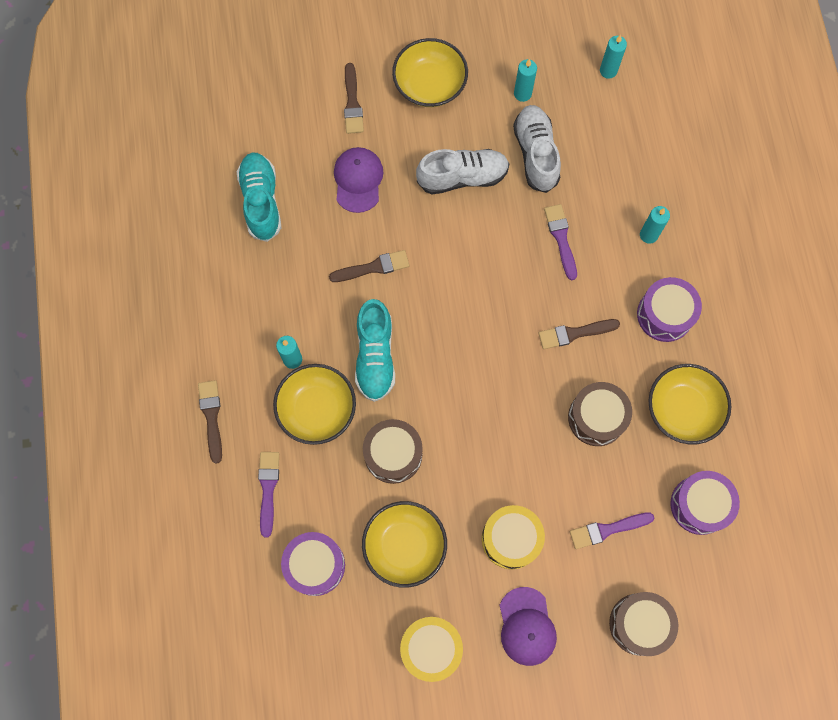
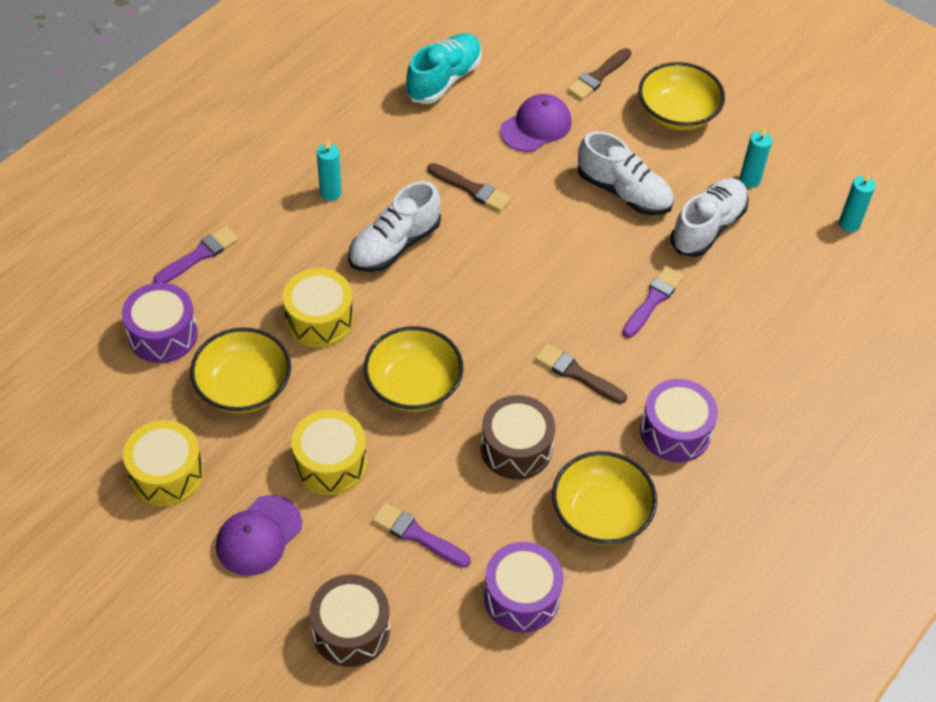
camera: 45 degrees right, 20 degrees down
(211, 417) = (224, 175): brown brush -> none
(317, 409) = (304, 239): yellow bowl -> yellow bowl (413, 385)
(375, 356) = (394, 245): turquoise shoe -> white shoe
(393, 454) = (319, 319): brown drum -> yellow drum
(648, 235) = (736, 364): turquoise candle -> none

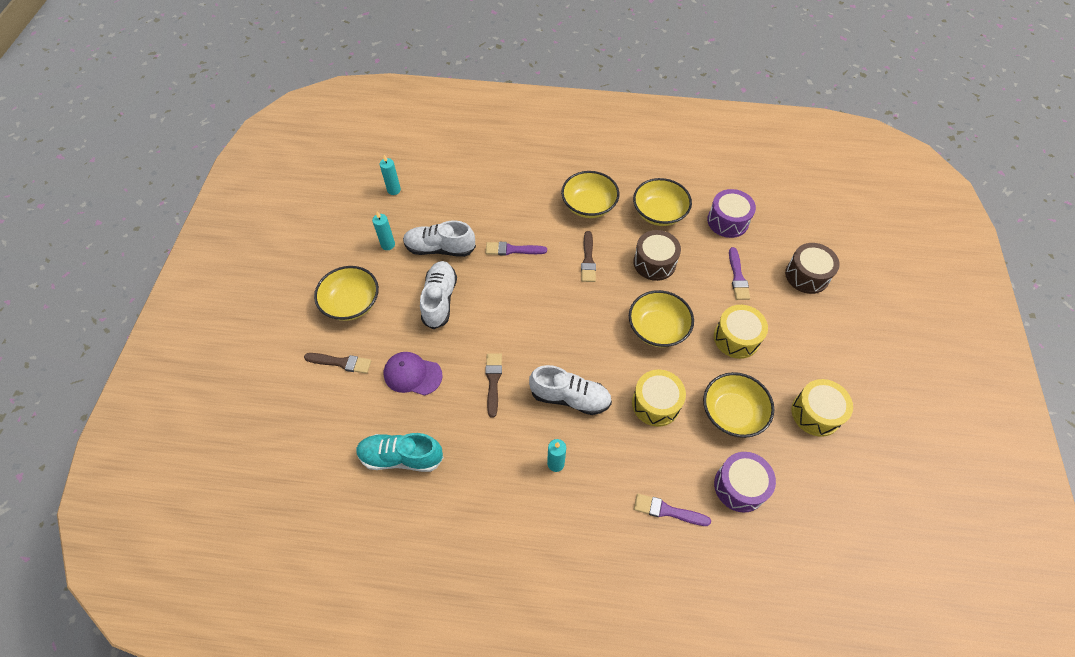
camera: 120 degrees left, 5 degrees up
(258, 535) = (803, 344): purple cap -> none
(675, 431) = (589, 205): purple drum -> yellow bowl

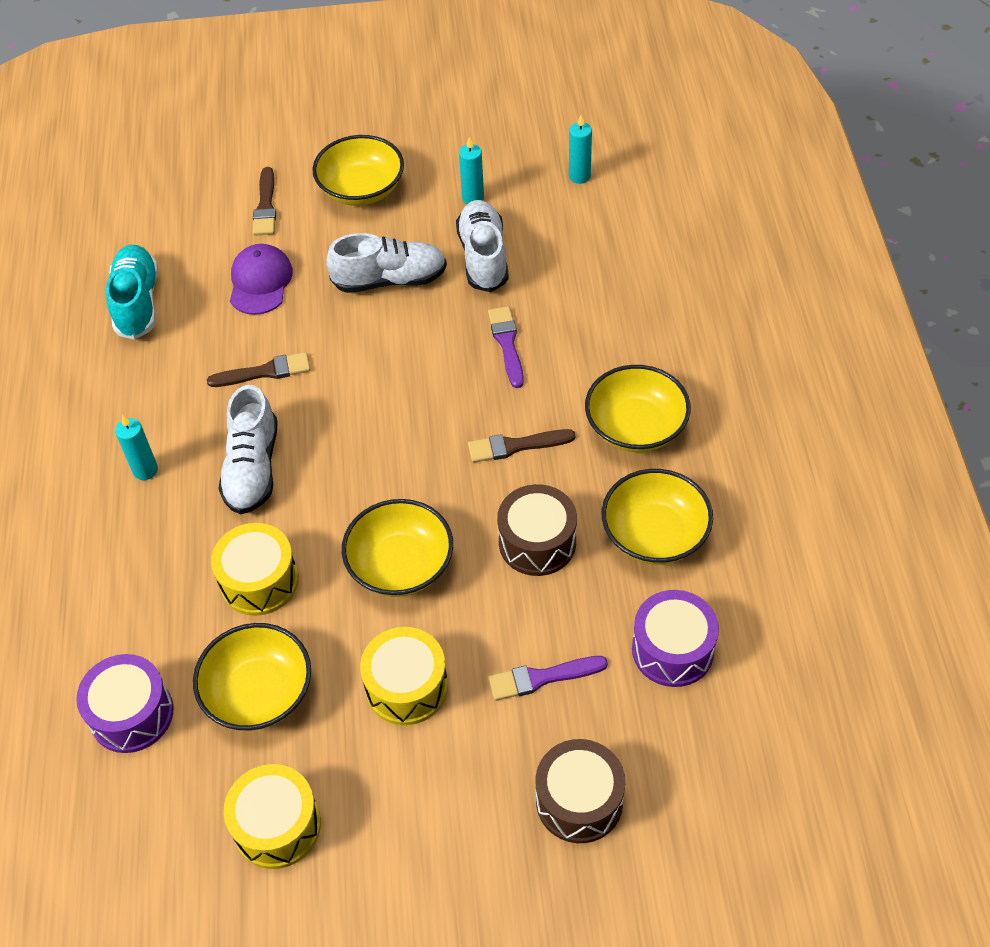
camera: 80 degrees right, 5 degrees down
(667, 511) = (85, 619): purple brush -> none

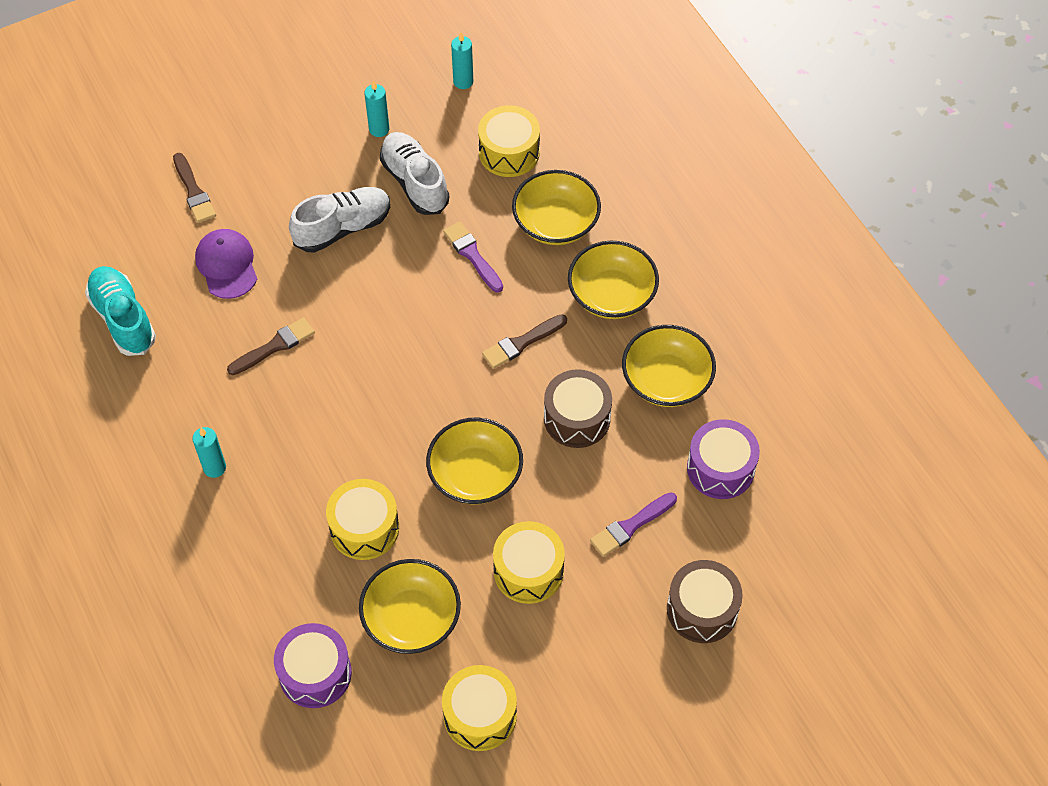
camera: 25 degrees left, 5 degrees up
(252, 468) = (308, 435): white shoe -> none
(361, 189) = (274, 149): yellow bowl -> yellow bowl (556, 223)
(594, 255) = (509, 152): none -> yellow drum

